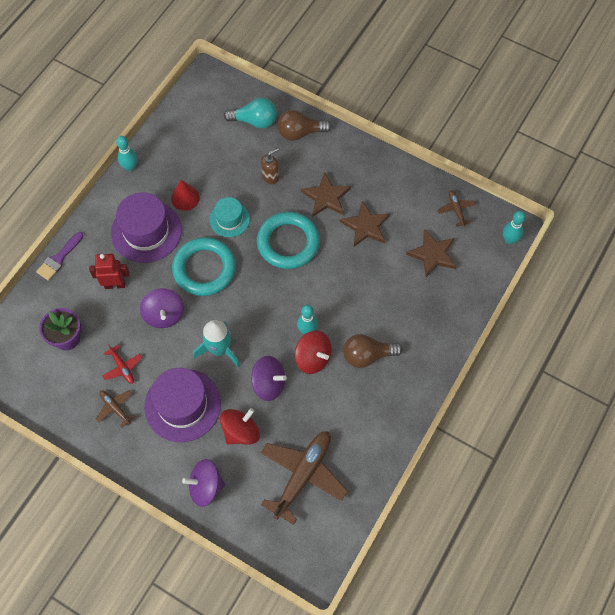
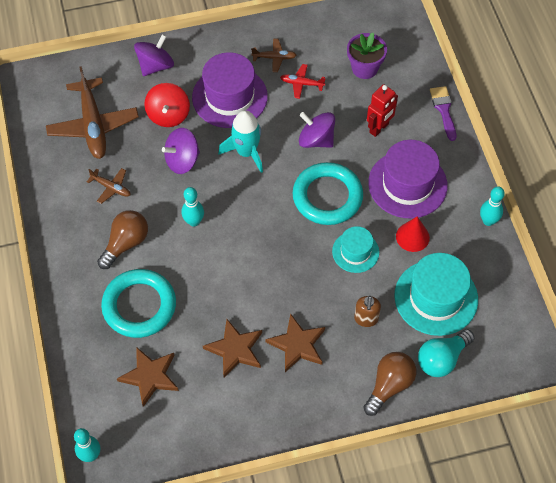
camera: 135 degrees right, 5 degrees down
(216, 153) = (436, 297): none -> turquoise hat
(288, 243) = (285, 275): turquoise ring -> turquoise ring (139, 306)
(313, 358) = (167, 205): red spinning top -> none
(456, 210) = (168, 441): brown plane -> brown plane (111, 188)

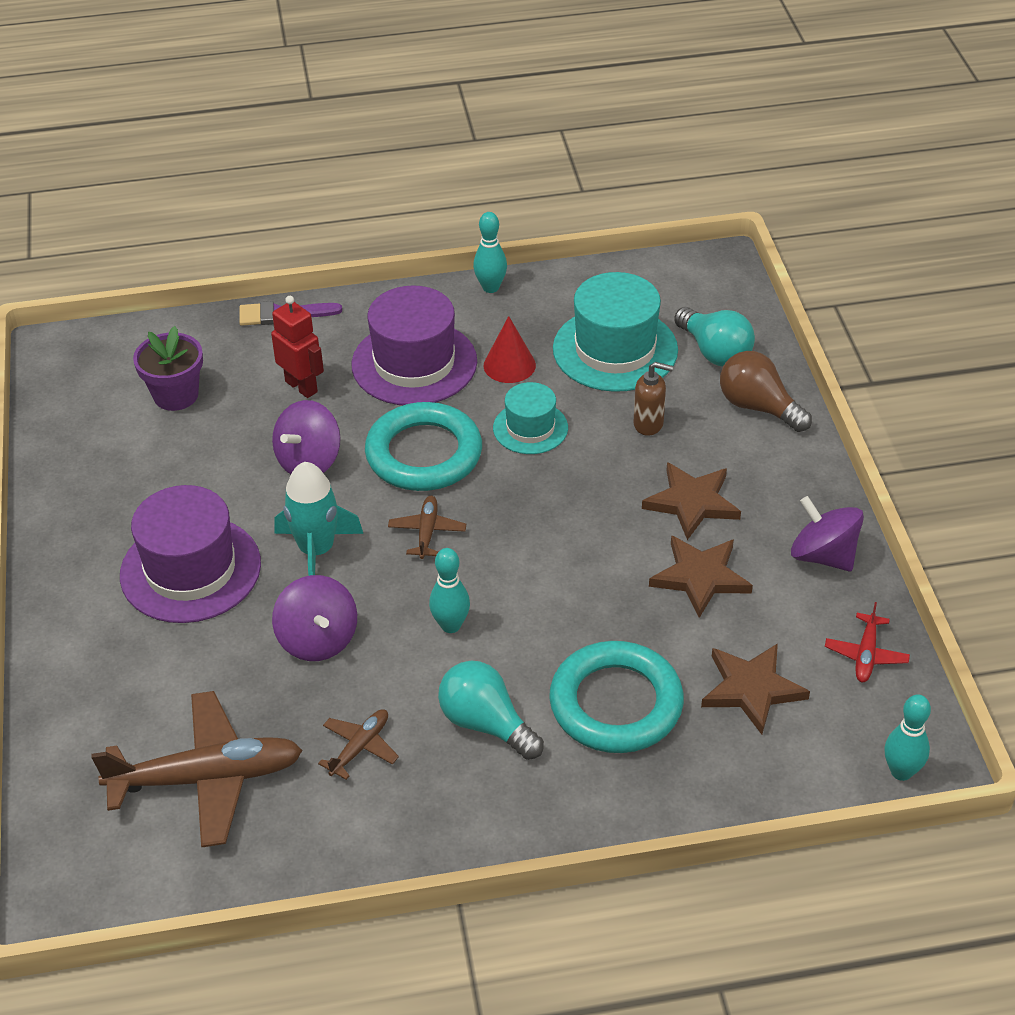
camera: 85 degrees left, 15 degrees down
(126, 243) = (486, 724): brown light bulb -> turquoise light bulb
(155, 66) = (86, 678): purple spinning top -> purple spinning top (823, 556)
(168, 115) = (210, 659): red spinning top -> none
(274, 58) = (119, 506): brown plane -> brown plane (427, 532)
(301, 84) = (187, 473): red plane -> red plane (866, 655)

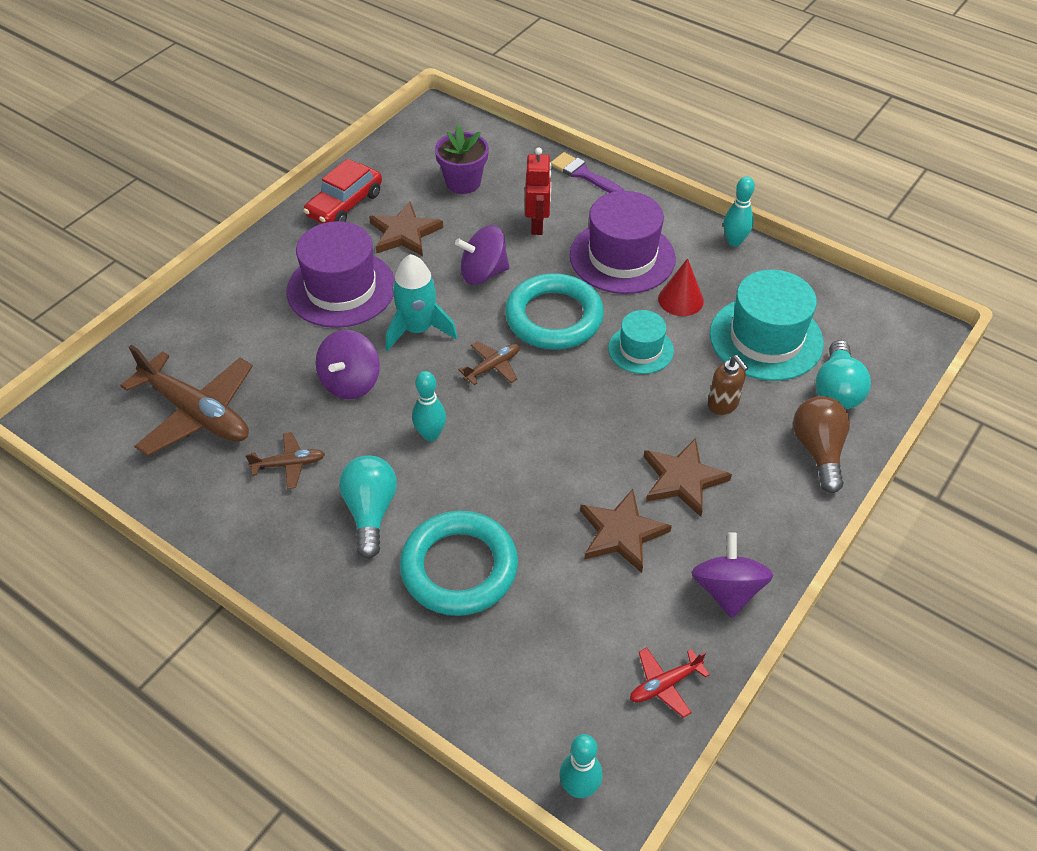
camera: 45 degrees right, 5 degrees up
(81, 494) = (344, 204): none -> red car
(751, 689) = (555, 636): brown star -> brown star (404, 233)

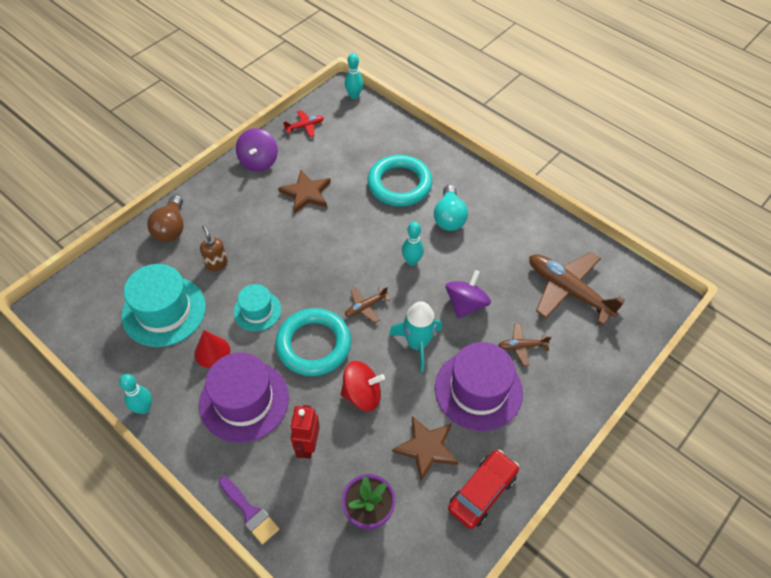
camera: 175 degrees left, 5 degrees up
(289, 464) = (501, 250): brown plane -> brown plane (521, 346)
(483, 273) = (362, 394): purple spinning top -> red spinning top
(683, 479) = (261, 219): brown star -> none
(837, 390) = (136, 267): turquoise light bulb -> none

